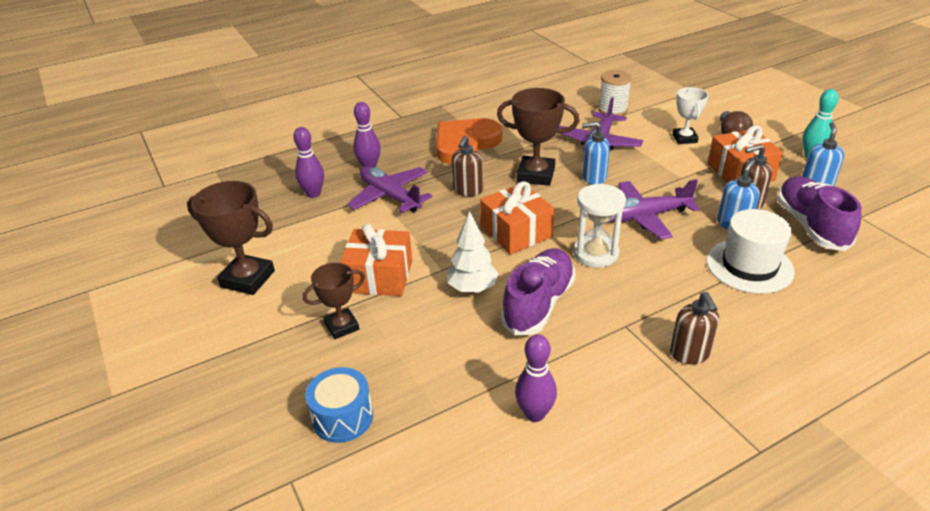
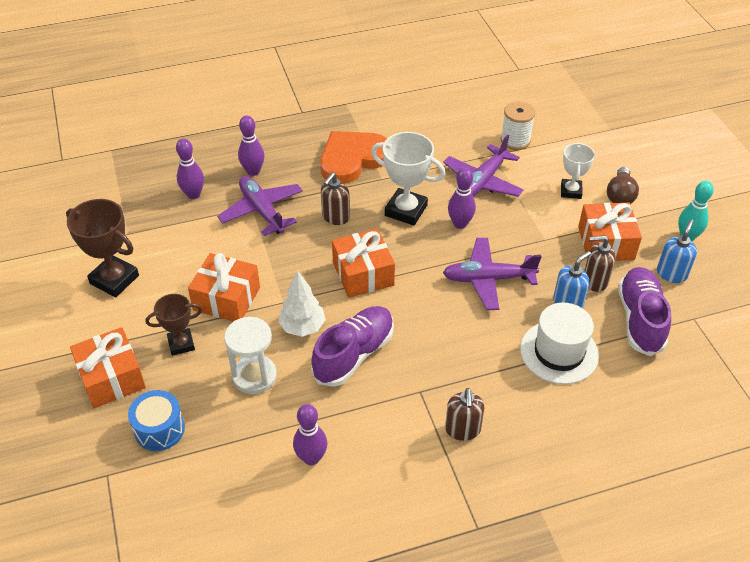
camera: 10 degrees right, 10 degrees up
(269, 374) = (111, 378): none -> orange gift
(535, 175) = (406, 210): brown trophy -> white trophy
(593, 178) = (460, 224): blue soap dispenser -> purple bowling pin
(596, 253) = (425, 311): white hourglass -> white hourglass (254, 376)

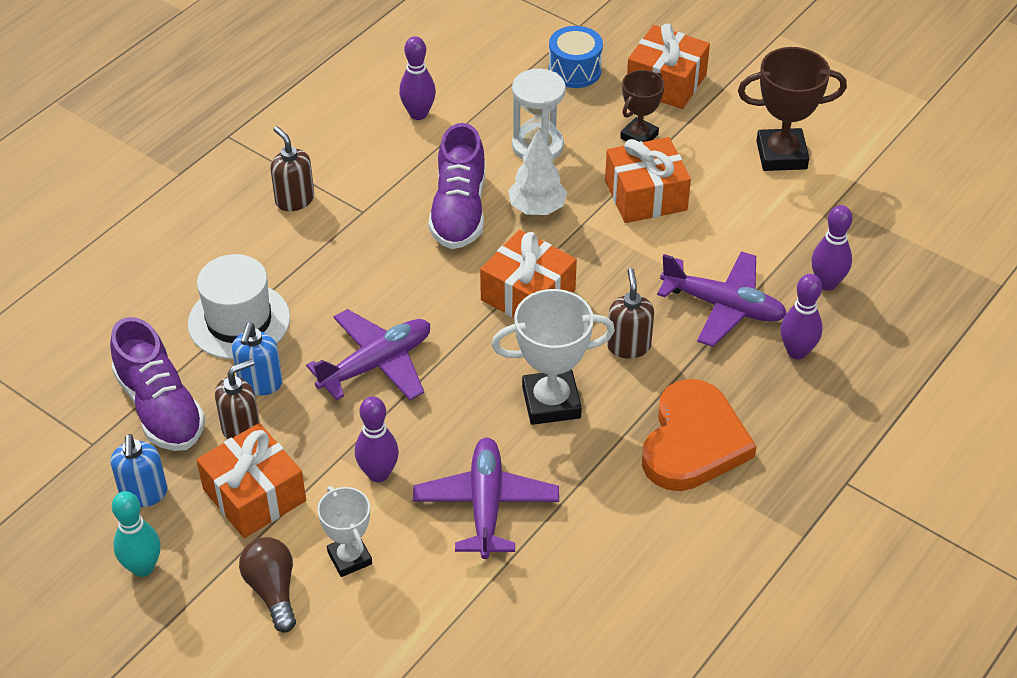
camera: 145 degrees right, 0 degrees up
(460, 224) = (466, 420): purple bowling pin -> purple bowling pin (378, 473)
(515, 140) = (492, 611): white spool -> none

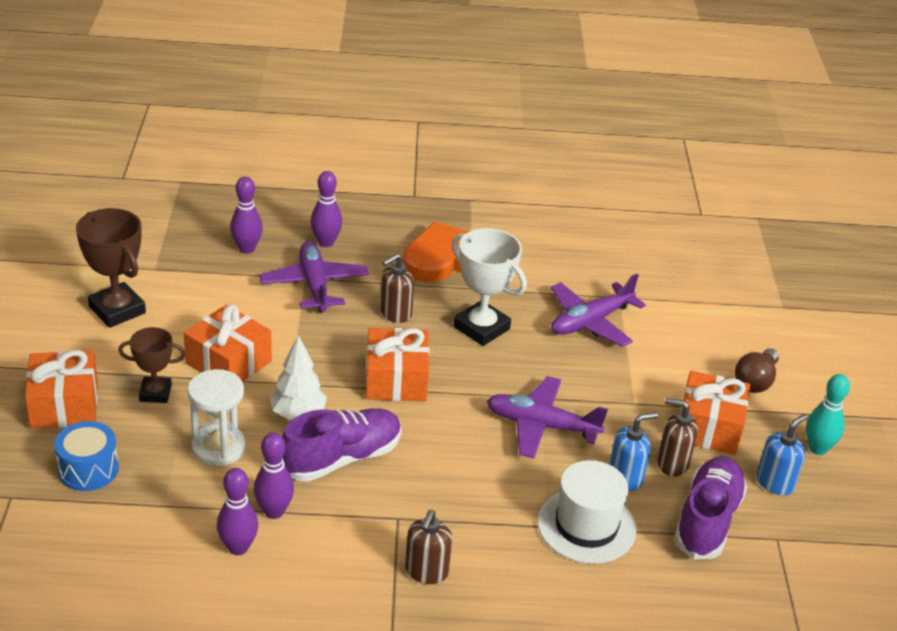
camera: 130 degrees left, 10 degrees down
(349, 558) = (695, 360): white trophy -> none
(378, 473) = (624, 378): purple bowling pin -> purple bowling pin (274, 511)

